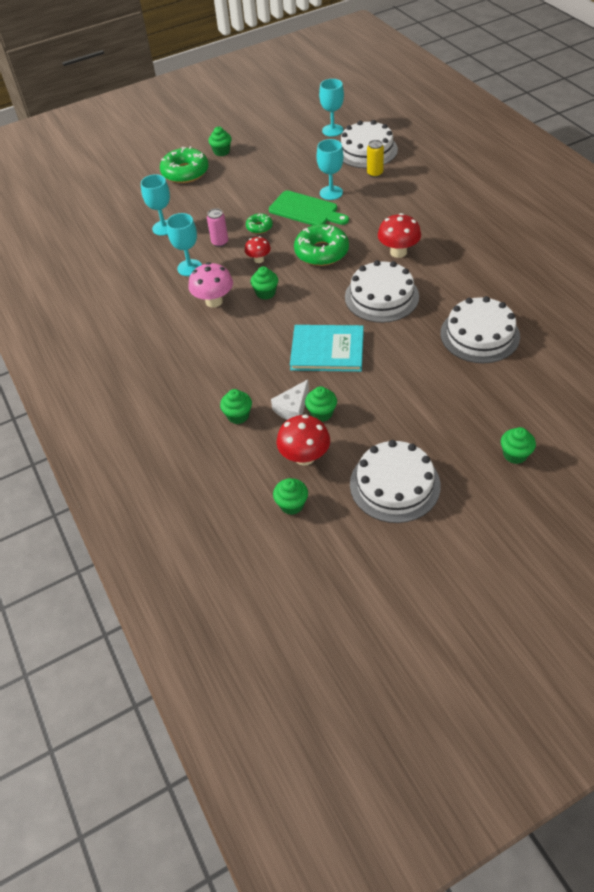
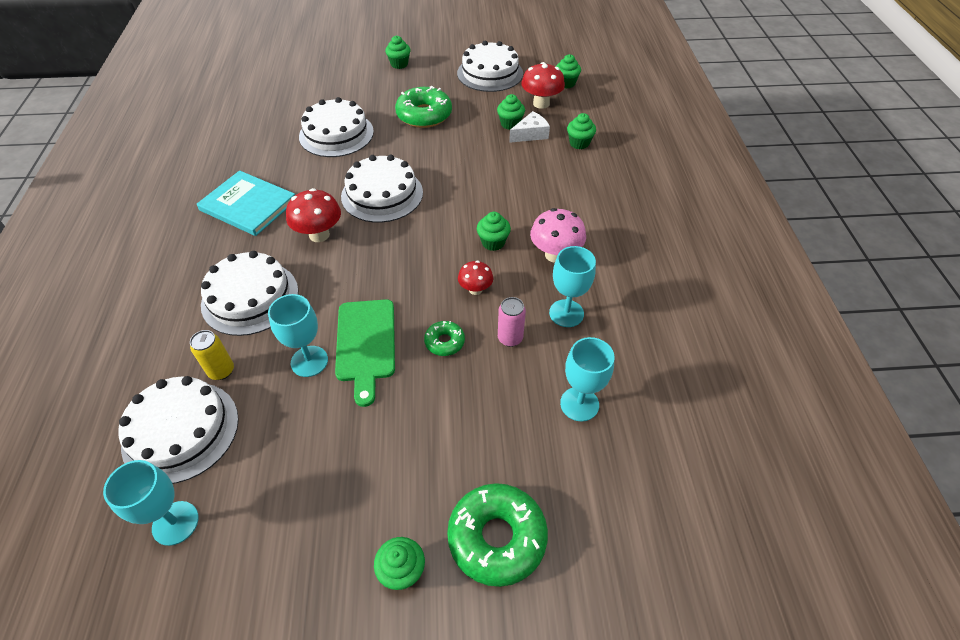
camera: 160 degrees left, 0 degrees up
(306, 210) = (366, 344): green cutting board -> green cutting board turned 150 degrees counterclockwise
(321, 252) = (397, 269): green donut -> green donut (424, 115)
(327, 350) = (471, 166): turquoise book -> turquoise book (248, 205)
(400, 205) = (250, 297): none -> white cake

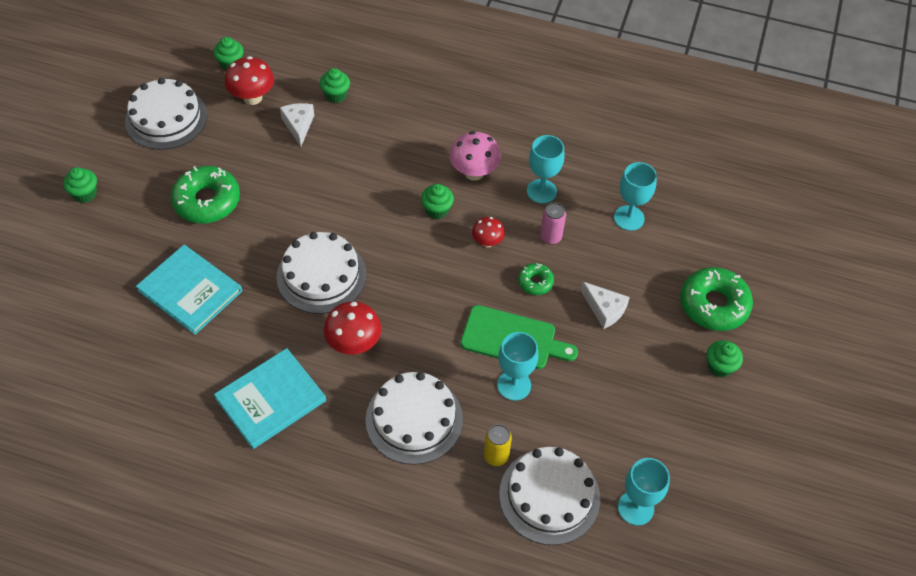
camera: 70 degrees left, 5 degrees up
(336, 134) = (190, 291): white cake -> turquoise book
(437, 415) = (604, 309): none -> white cheese
(510, 124) = (271, 135): green cupcake -> none

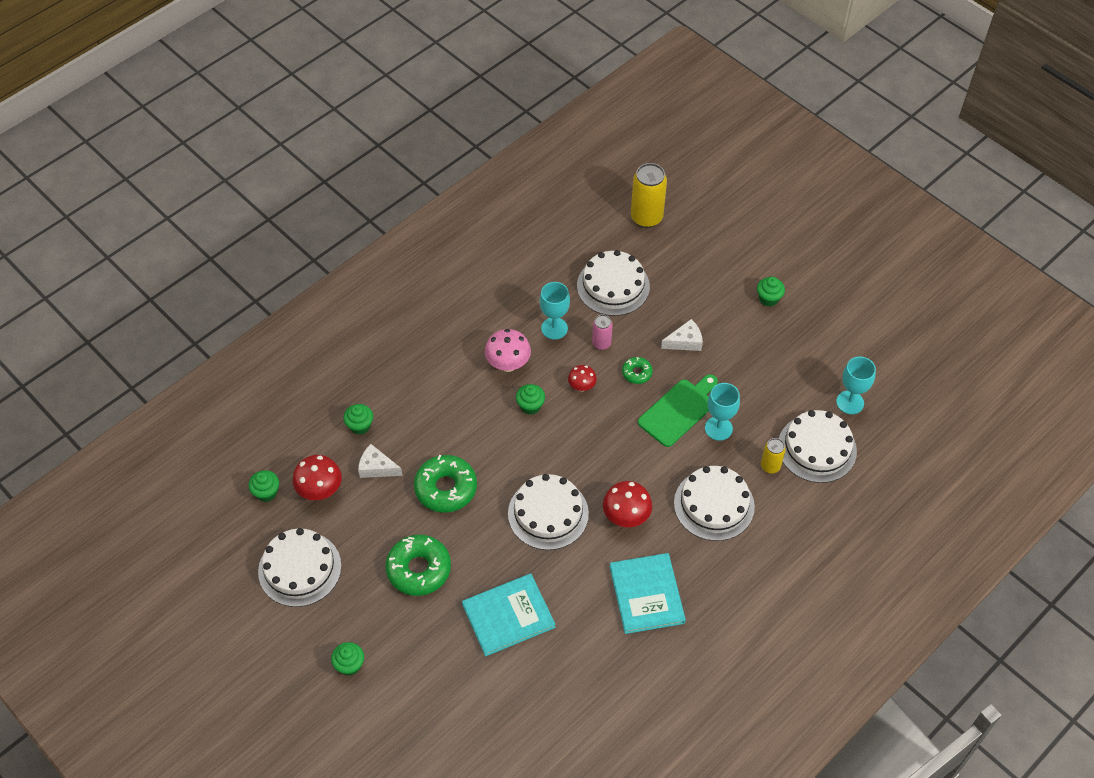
camera: 60 degrees left, 0 degrees up
(629, 218) = (613, 286): turquoise goblet -> white cake
(713, 305) = (717, 275): green donut -> green donut (446, 488)
(738, 211) = (646, 217): none -> yellow can

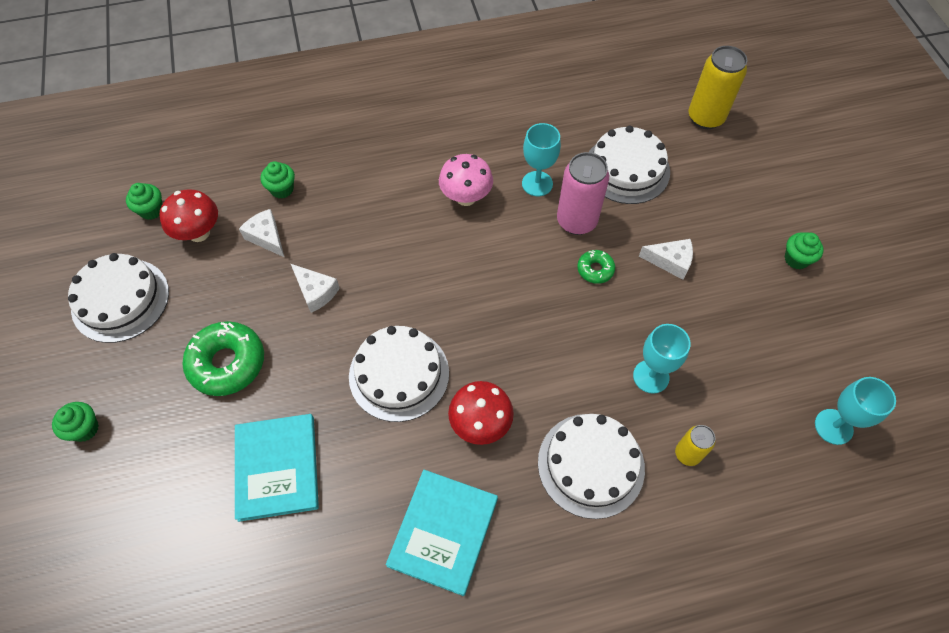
camera: 30 degrees right, 5 degrees up
(446, 488) = (315, 292): green donut -> white cheese
(508, 616) = (277, 467): turquoise book -> turquoise book turned 75 degrees clockwise
(530, 406) = (459, 250): green cupcake -> none
(582, 386) = (526, 255): red mushroom -> none
(601, 343) = (576, 221): pink can -> pink can, size x1.80
(679, 410) = (617, 333): green cutting board -> none
(817, 448) = (759, 462): white cake -> none

